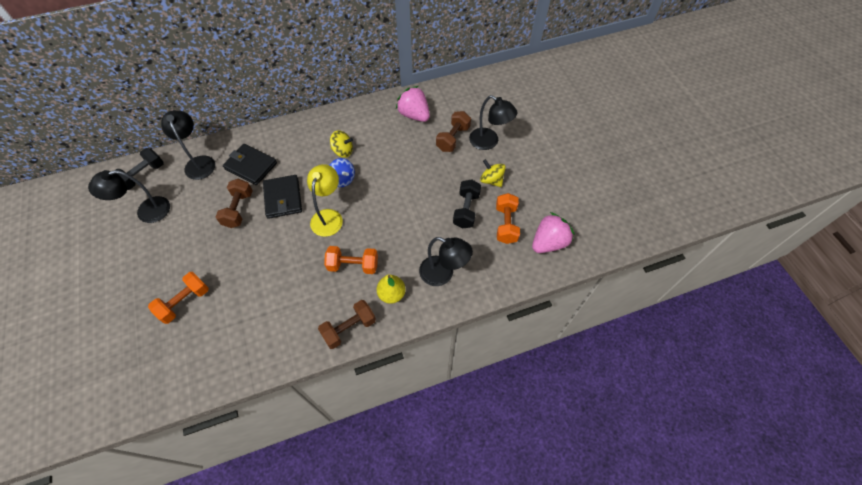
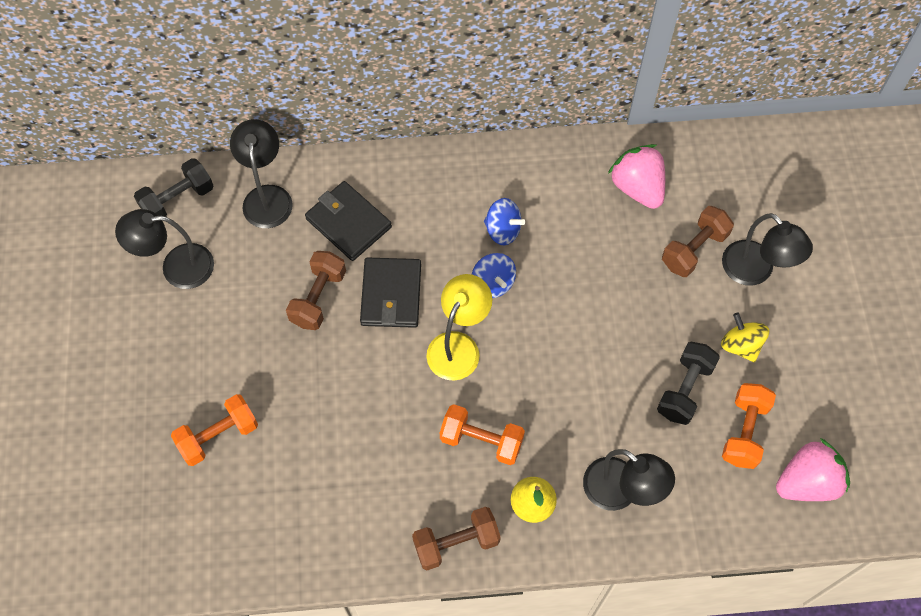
camera: 15 degrees right, 5 degrees up
(343, 151) = (503, 230): yellow spinning top -> blue spinning top

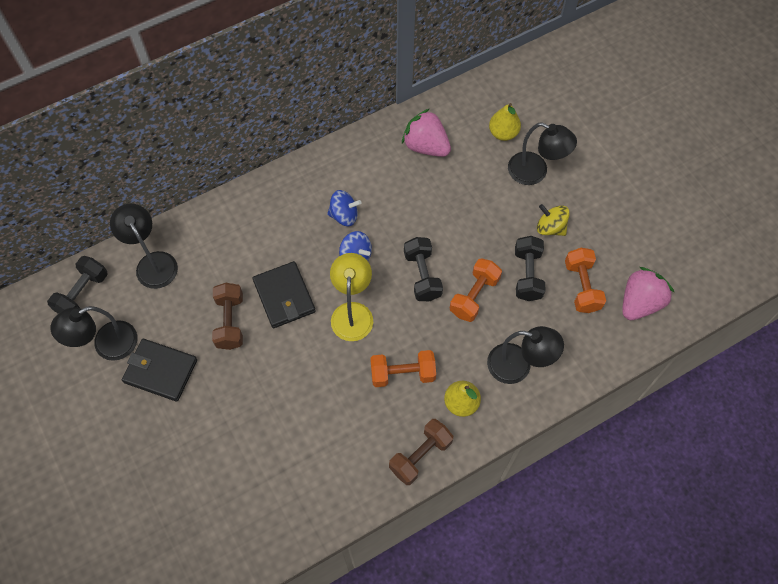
camera: 25 degrees left, 0 degrees up
(218, 436) = (203, 458): orange dumbbell -> orange dumbbell (474, 296)
(348, 223) = (226, 257): black wallet -> black wallet (160, 371)
(559, 337) = (422, 275): none -> black dumbbell
(694, 249) = (486, 174): brown dumbbell -> none
(738, 209) = (503, 133): none -> yellow pear

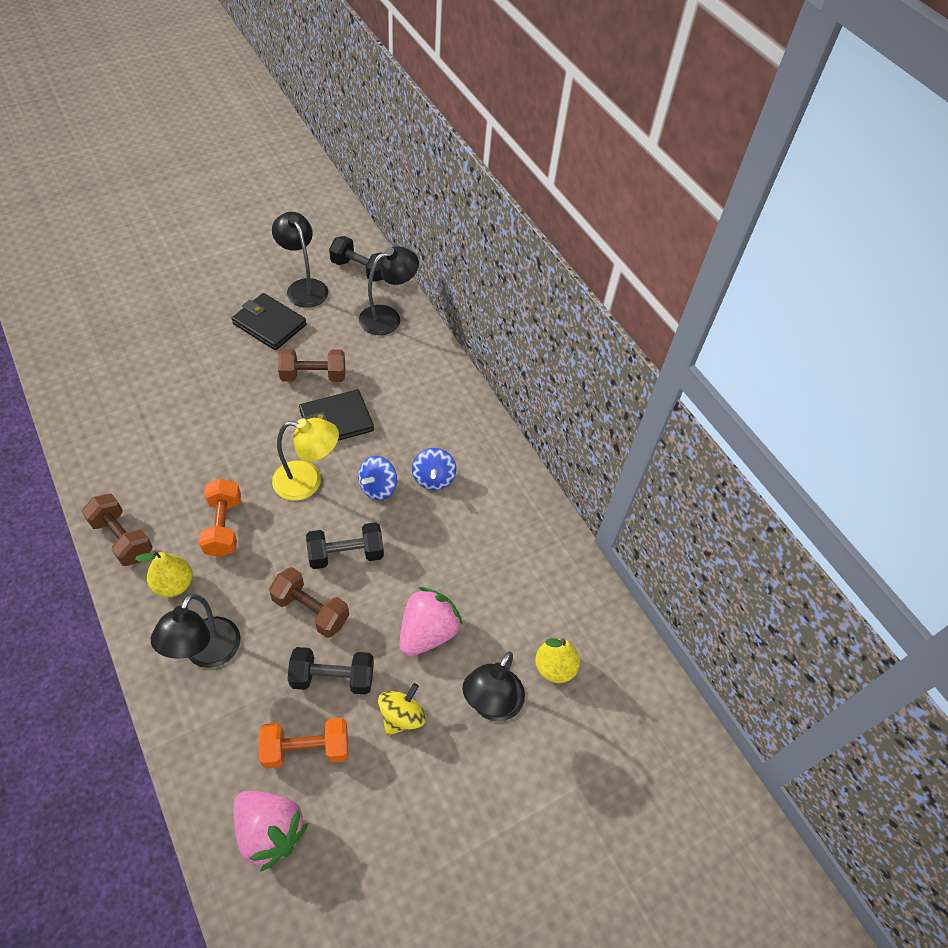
camera: 85 degrees right, 10 degrees down
(160, 371) = (269, 324): black wallet -> black wallet turned 75 degrees counterclockwise
(426, 146) = (531, 570): pink strawberry -> pink strawberry (427, 632)
(474, 296) = (311, 610): orange dumbbell -> brown dumbbell

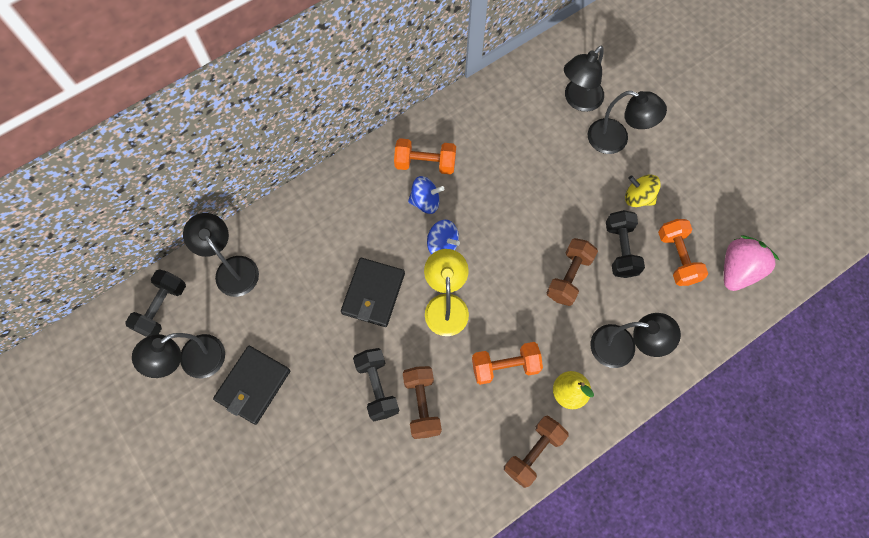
camera: 90 degrees left, 15 degrees up
(313, 376) = (320, 326): brown dumbbell -> brown dumbbell (422, 405)
(336, 421) = (373, 293): black wallet -> black wallet turned 45 degrees clockwise
(346, 554) = (513, 259): black dumbbell -> black dumbbell (377, 387)
(427, 632) = (569, 188): pink strawberry -> none
(481, 484) = (425, 163): none -> orange dumbbell
(554, 667) = (578, 100): yellow pear -> black lamp

